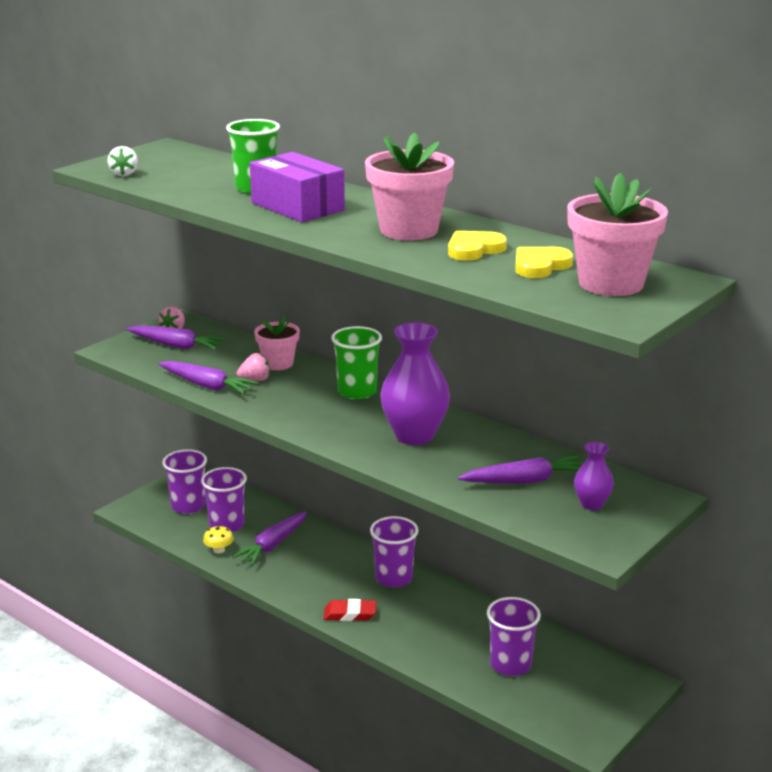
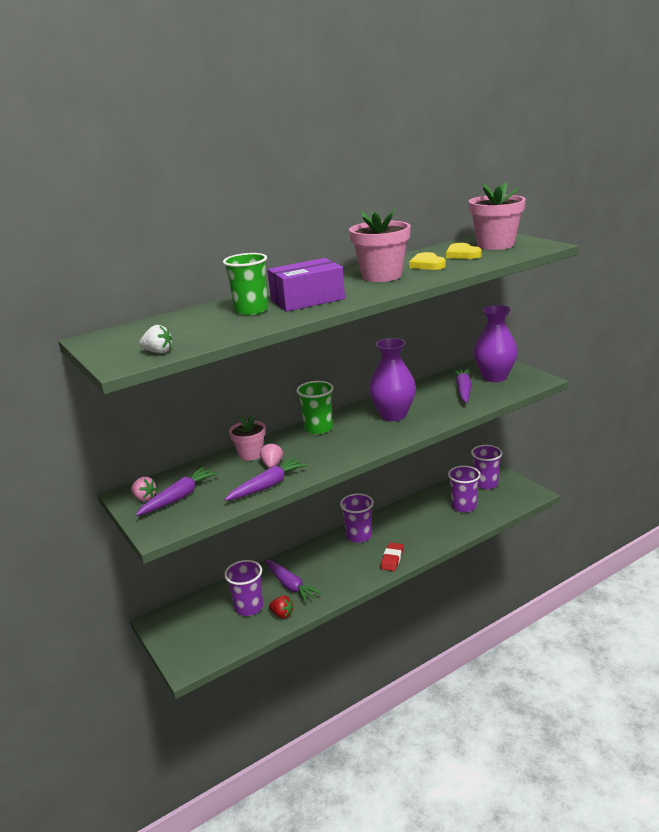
camera: 70 degrees left, 0 degrees up
(188, 506) = (206, 627): purple cup -> purple cup (486, 484)
(219, 550) = (282, 614): yellow mushroom -> red strawberry
(592, 504) = (494, 377): purple vase -> purple vase, size x1.94

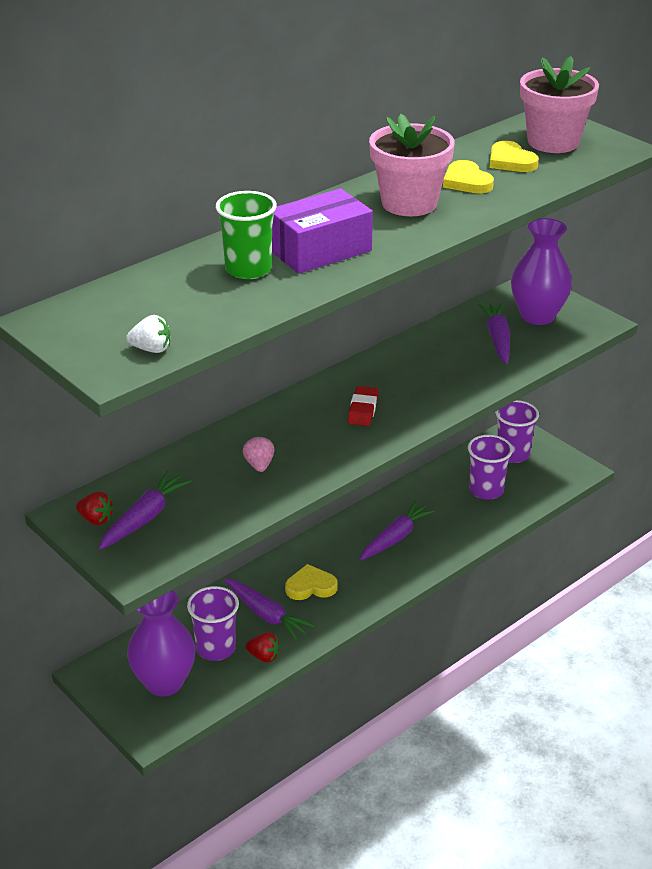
camera: 10 degrees left, 10 degrees up
(144, 498) = (96, 519): pink strawberry -> red strawberry
(250, 454) = (224, 447): pink flower pot -> none
(268, 486) = (262, 498): purple carrot -> purple carrot (395, 538)
(318, 428) = (308, 404): green cup -> none
(326, 567) = (311, 586): none -> yellow heart
(359, 536) = (347, 538): purple cup -> none
(392, 559) = (399, 572): red eraser -> red eraser (363, 410)
(393, 415) = (408, 381): purple vase -> purple vase (164, 682)

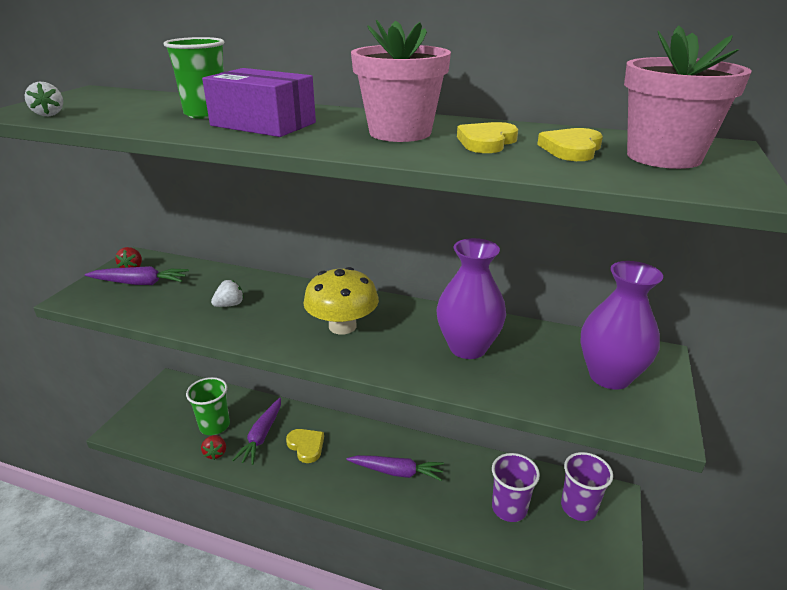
camera: 60 degrees right, 5 degrees down
(164, 682) = (171, 416): purple vase -> purple vase (468, 347)
(216, 648) = (214, 425): purple cup -> green cup
(259, 465) = (229, 305): pink strawberry -> white strawberry
(363, 410) = (342, 326): red eraser -> yellow mushroom
(497, 339) = (535, 363): purple carrot -> none

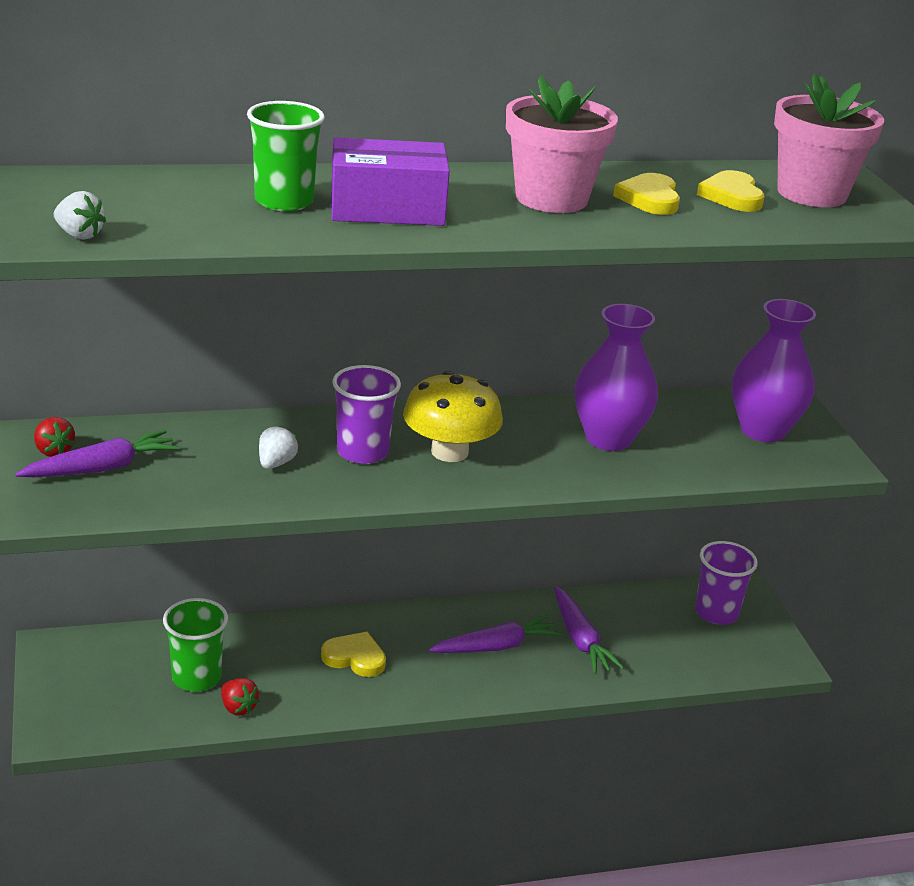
camera: 35 degrees left, 0 degrees up
(262, 436) = (280, 666): purple carrot -> purple carrot (580, 639)
(509, 508) = (649, 639): purple cup -> purple cup (362, 452)

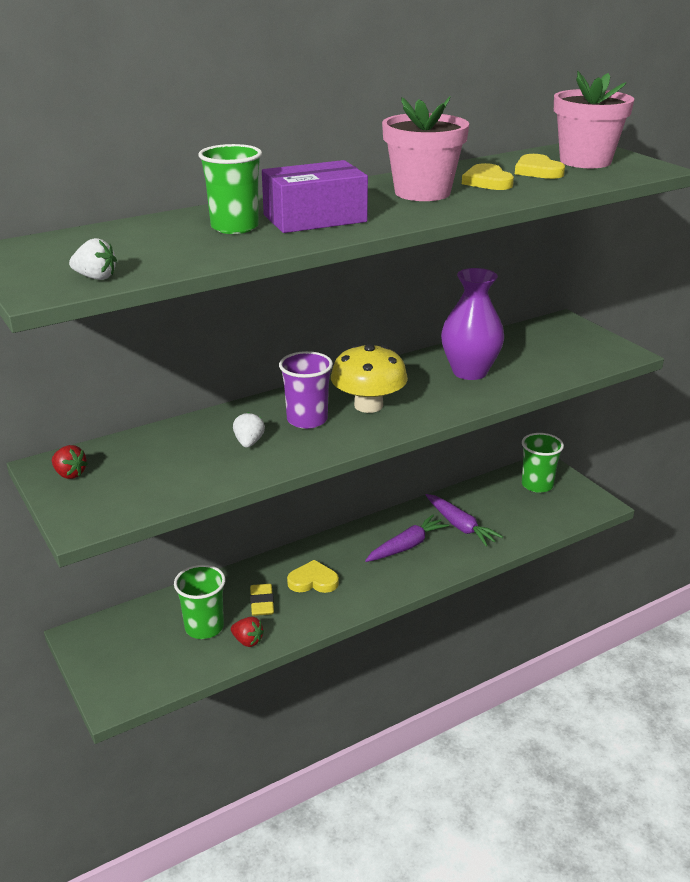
camera: 15 degrees left, 0 degrees up
(102, 468) = (117, 478): purple carrot -> none
(279, 667) = (262, 603): none -> yellow eraser
(716, 613) = (537, 485): purple cup -> green cup
(762, 430) = (564, 344): purple vase -> none

